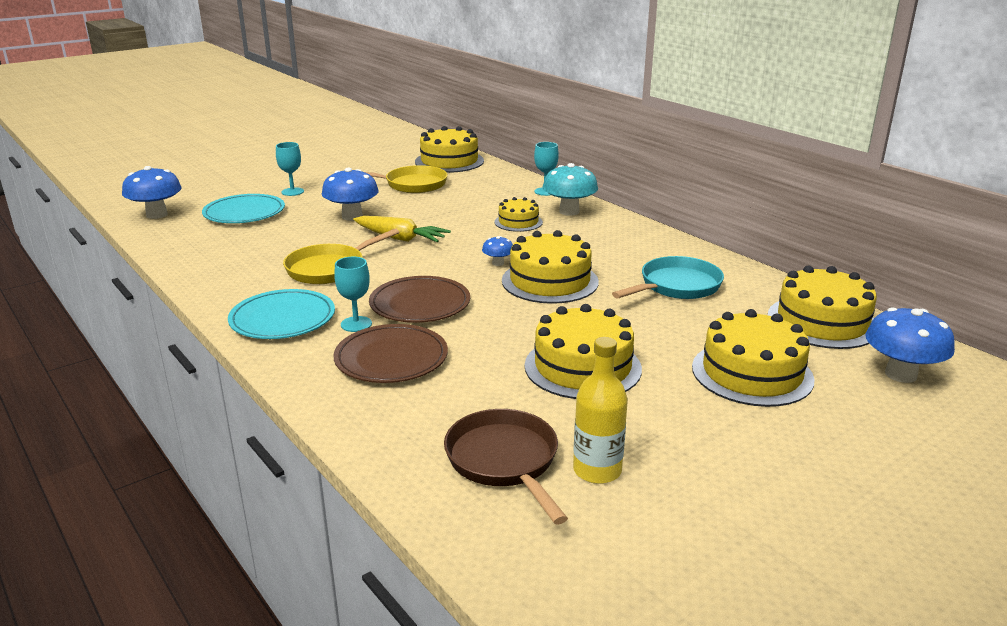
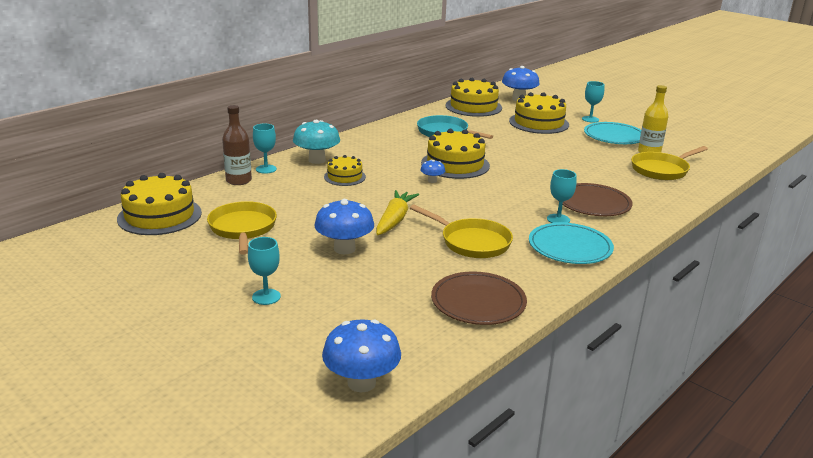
camera: 100 degrees left, 0 degrees up
(244, 213) = (344, 315): turquoise plate -> turquoise plate (614, 136)
(420, 304) = (514, 201): brown plate -> brown plate (478, 302)
(504, 461) = (661, 170): brown pan -> yellow pan
(517, 182) = (239, 180): none -> brown bottle
(582, 367) = (561, 155): yellow cake -> none
(799, 440) = (590, 119): none -> turquoise goblet

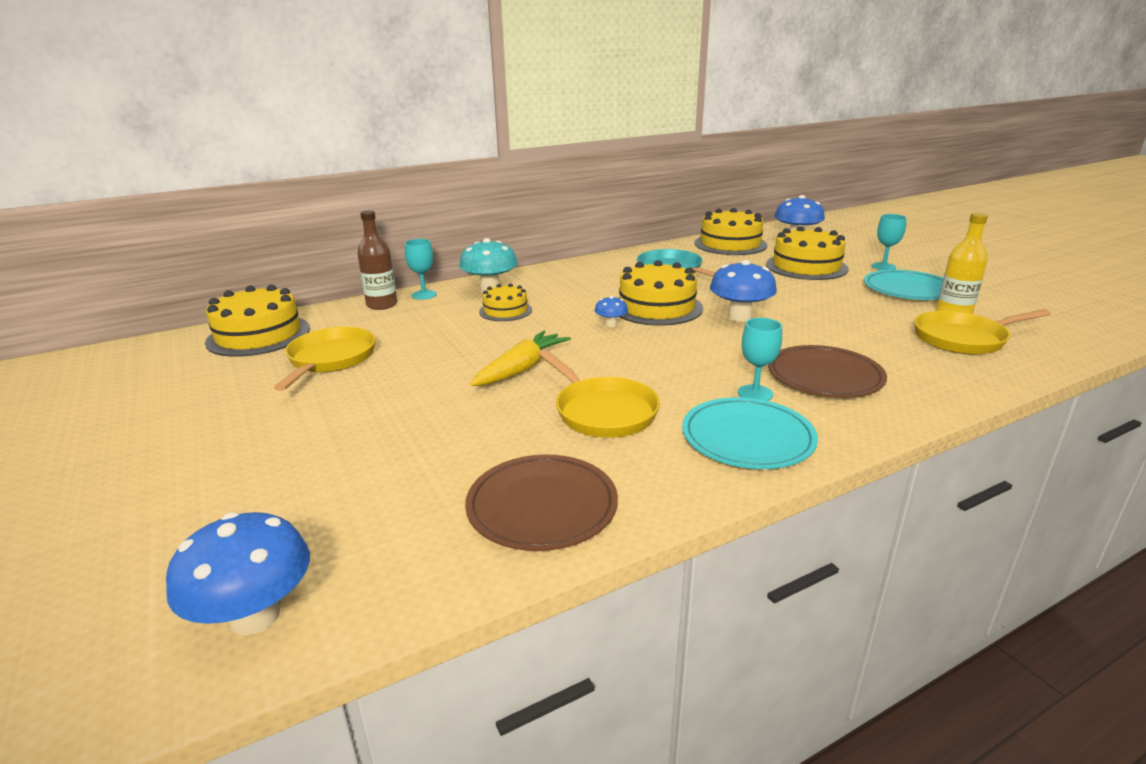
camera: 20 degrees right, 0 degrees up
(266, 297) = (267, 451): turquoise goblet -> none
(344, 249) = (424, 399): blue mushroom -> blue mushroom (739, 317)

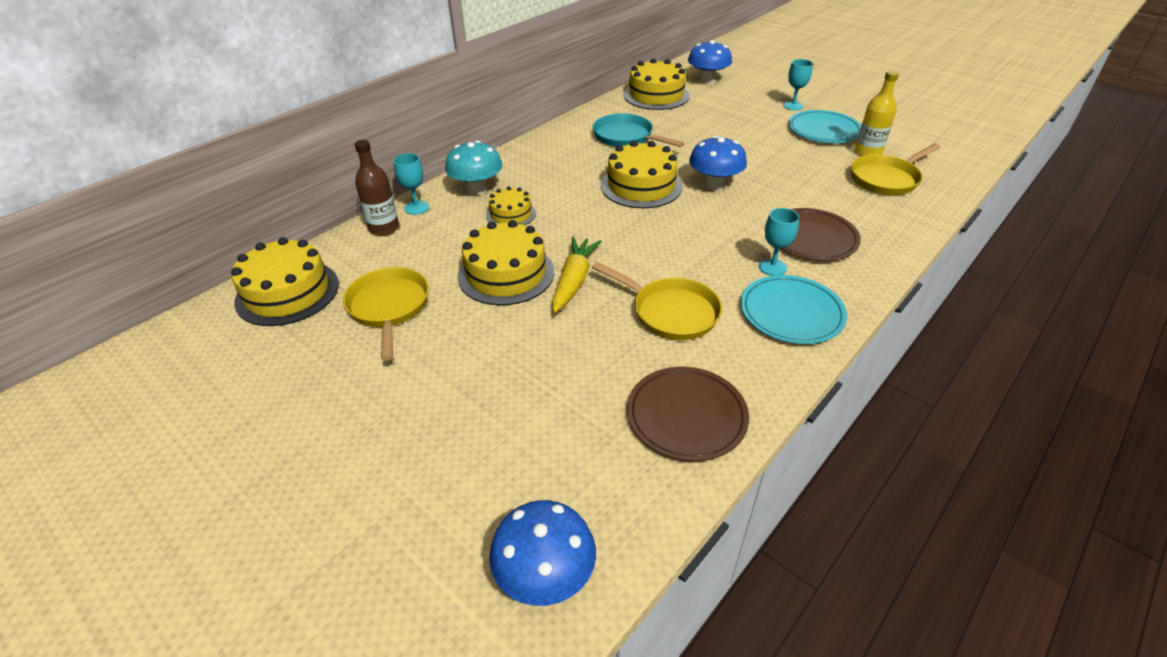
camera: 20 degrees left, 15 degrees up
(611, 324) = (615, 213): blue mushroom -> none
(806, 266) = (734, 115): yellow cake -> yellow cake (506, 274)

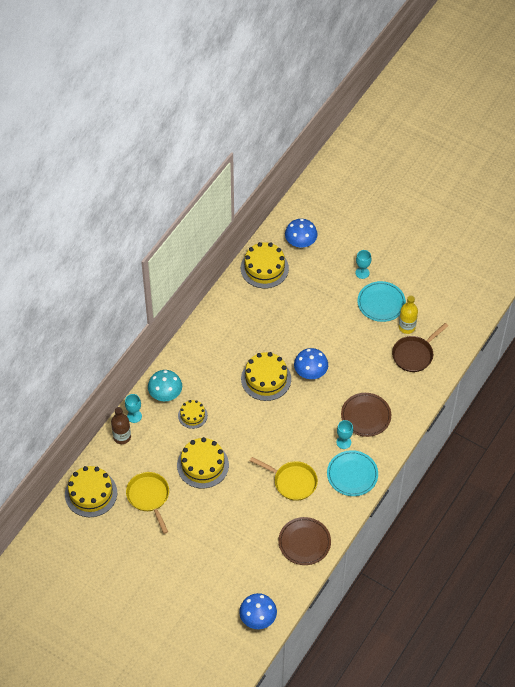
camera: 10 degrees left, 15 degrees up
(574, 281) = (240, 466): yellow carrot -> none
(626, 137) = (249, 326): turquoise pan -> none
(886, 179) = (414, 354): yellow pan -> brown pan

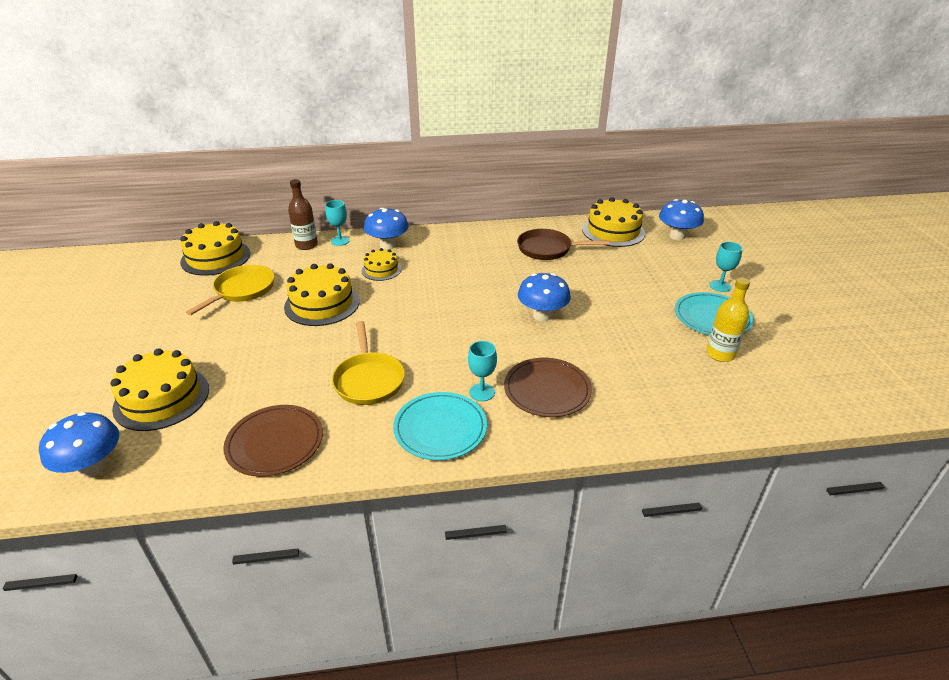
camera: 50 degrees right, 20 degrees down
(165, 394) = (388, 245): turquoise mushroom -> blue mushroom
(266, 379) = (489, 291): yellow cake -> yellow cake (162, 398)
(414, 354) = (697, 382): brown pan -> brown pan (548, 249)

